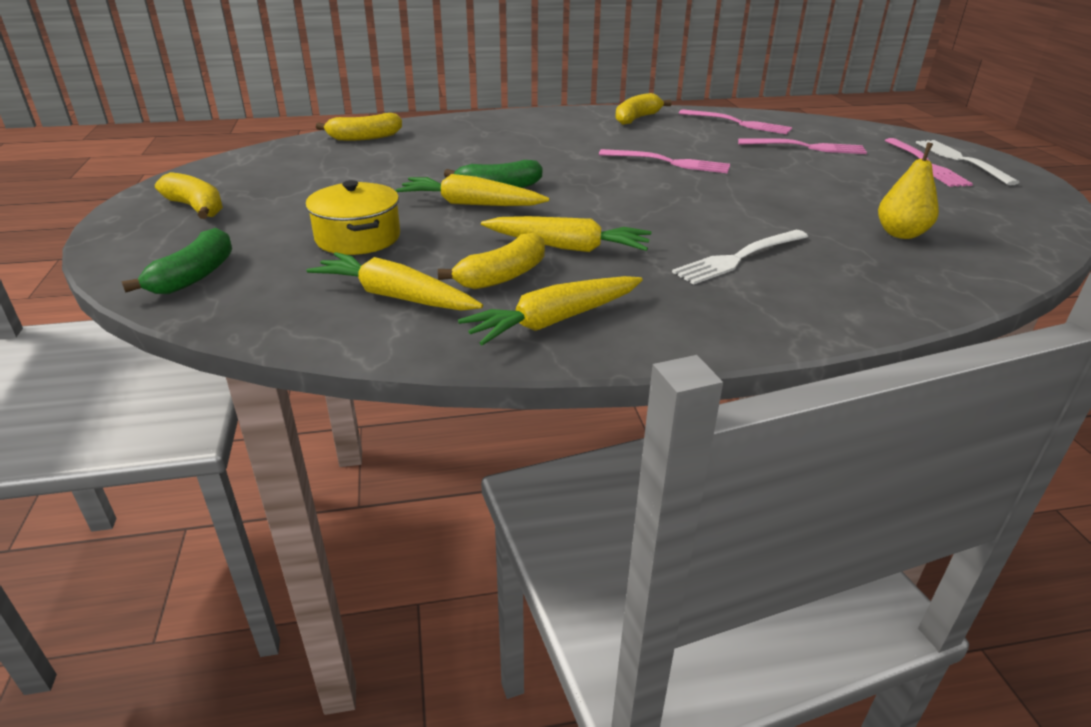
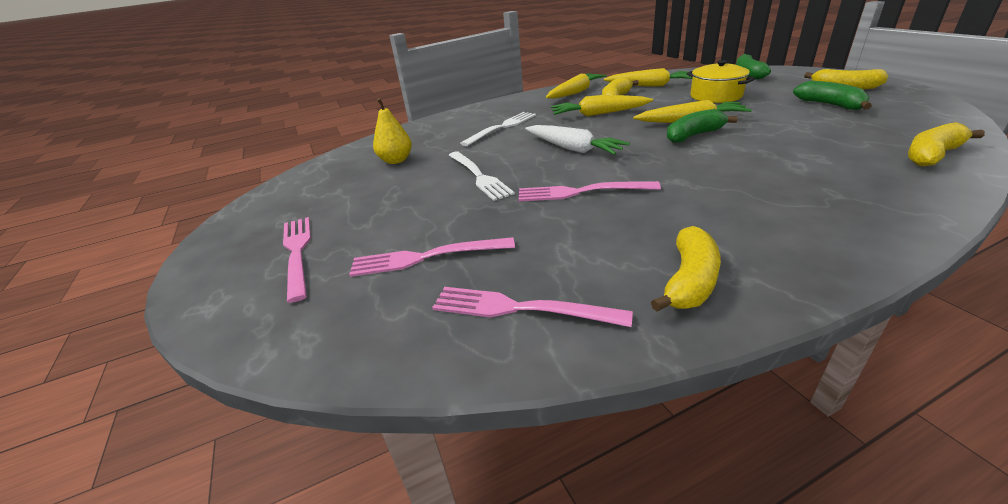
camera: 170 degrees right, 0 degrees up
(288, 190) = (830, 105): none -> green banana
(649, 201) = (572, 148): none -> white carrot
(960, 160) = (242, 274): white fork -> white fork (479, 176)

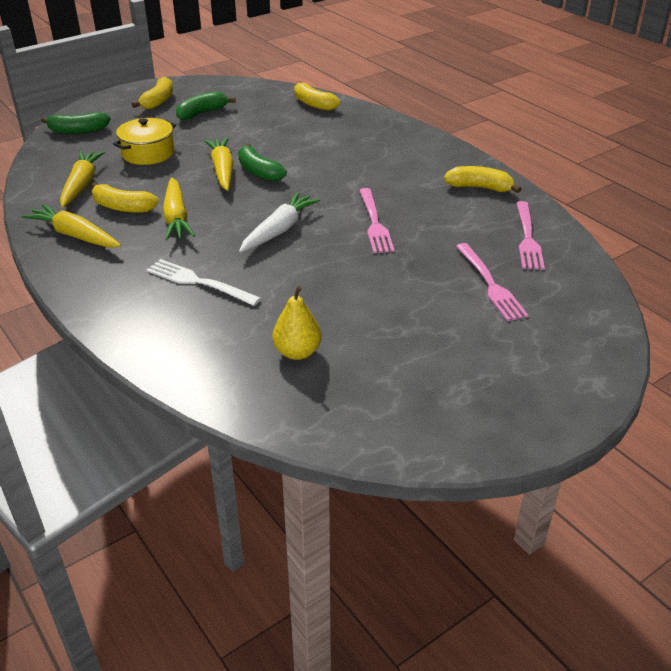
camera: 105 degrees left, 5 degrees up
(297, 252) = (508, 361): pink fork -> none
(479, 176) = (345, 279): white fork -> none

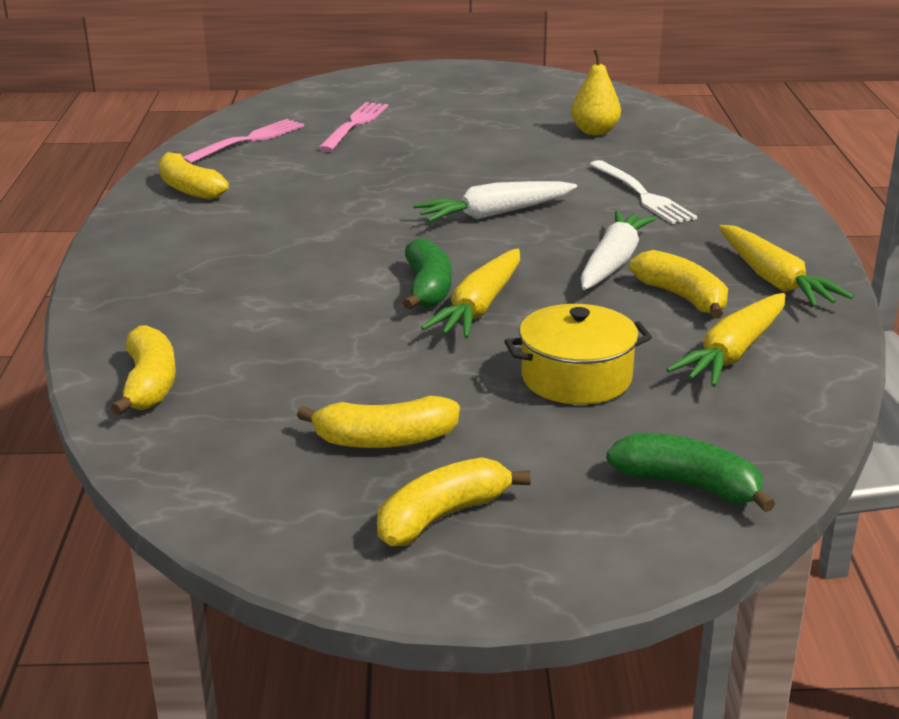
camera: 145 degrees left, 10 degrees down
(176, 217) = (613, 263): yellow carrot -> white carrot
(202, 113) = (385, 440): green banana -> yellow banana
(375, 223) = (375, 191): pink fork -> none

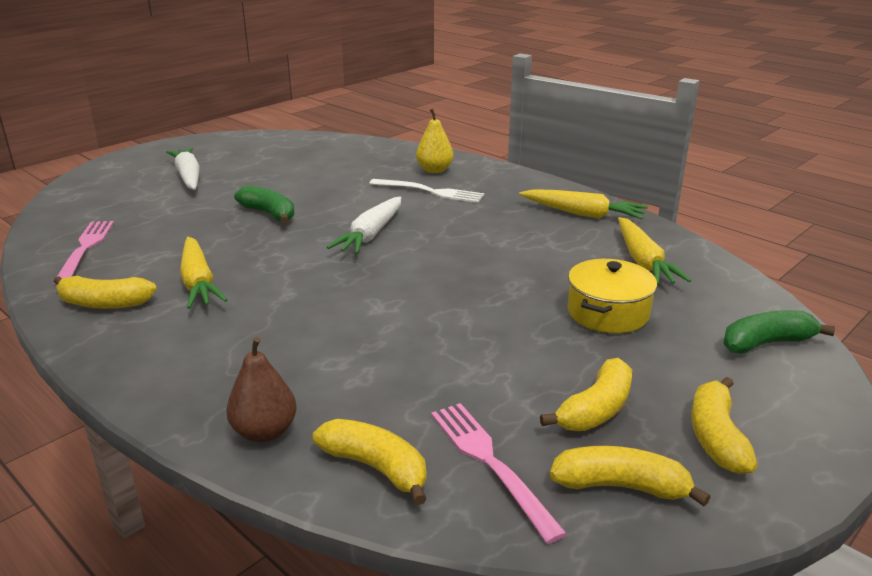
camera: 45 degrees left, 0 degrees up
(128, 324) = (264, 432): none -> brown pear
(355, 124) = (155, 209): pink fork -> pink fork (489, 462)
(427, 288) = (425, 299): green banana -> green banana (269, 214)
(479, 307) = (477, 296): yellow carrot -> yellow carrot (198, 282)
(595, 132) = (331, 163): yellow pear -> yellow pear (434, 170)
(613, 263) = (493, 237): white carrot -> white carrot (188, 176)
(682, 297) = (564, 242): yellow banana -> yellow banana (621, 486)

